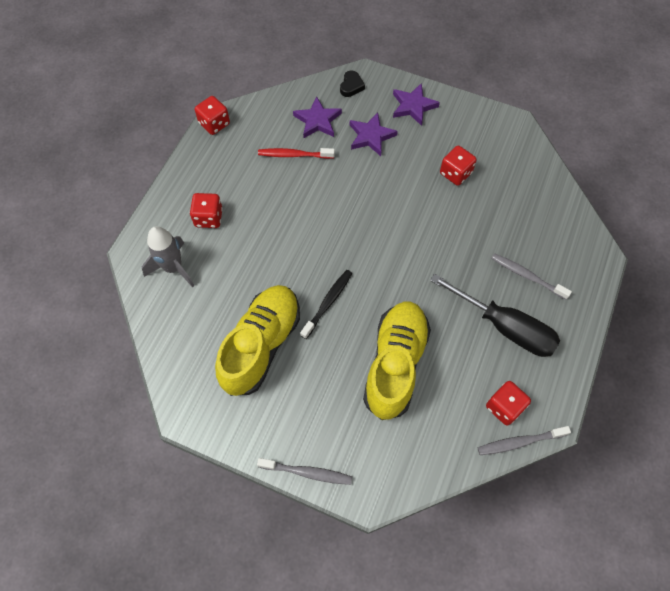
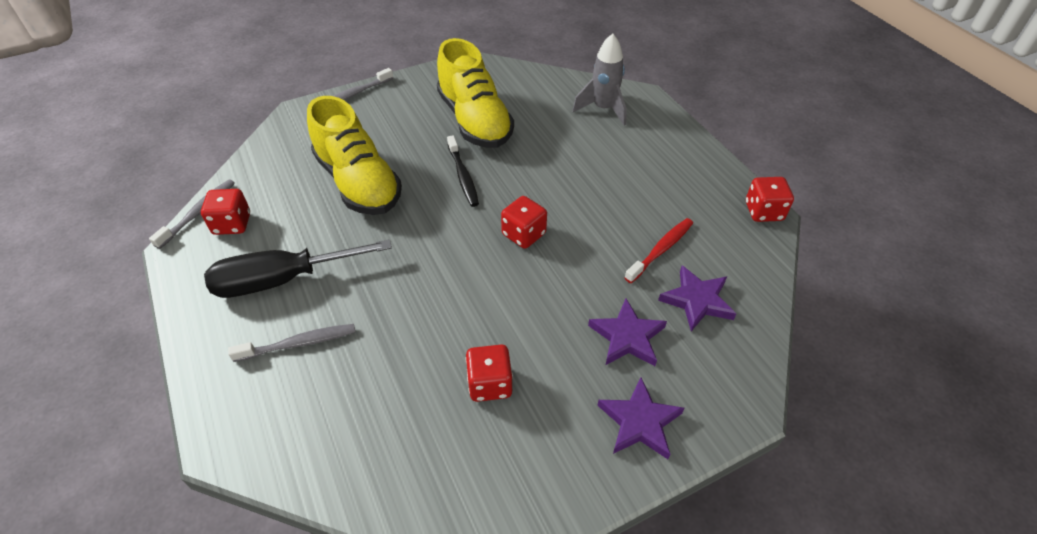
camera: 130 degrees right, 15 degrees down
(208, 218) = (636, 151): red dice -> red dice (524, 234)
(351, 86) = (733, 374): black heart -> none

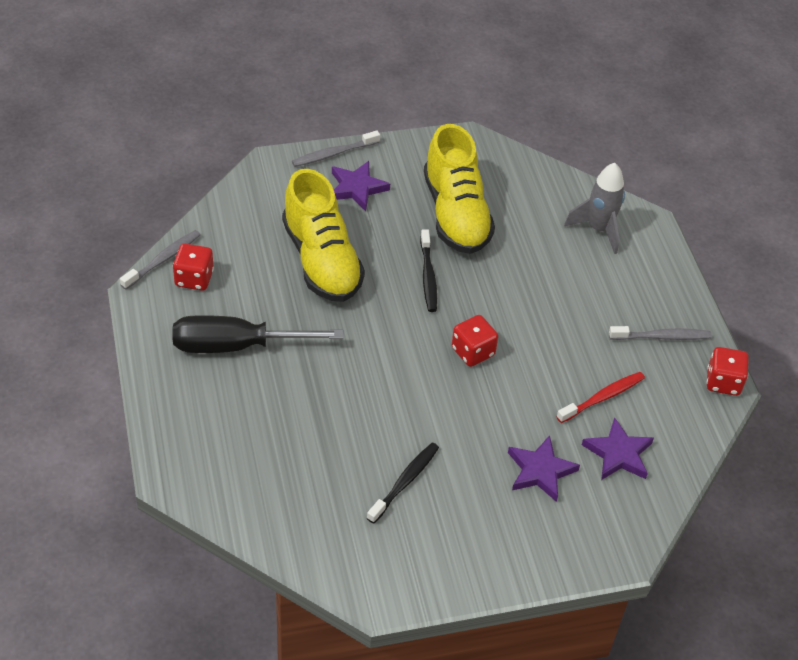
camera: 10 degrees right, 0 degrees up
(298, 343) = (244, 408): grey toothbrush -> grey toothbrush (661, 337)
(490, 384) = (404, 482): red dice -> black toothbrush
(639, 422) = (526, 543): purple star -> purple star (357, 188)

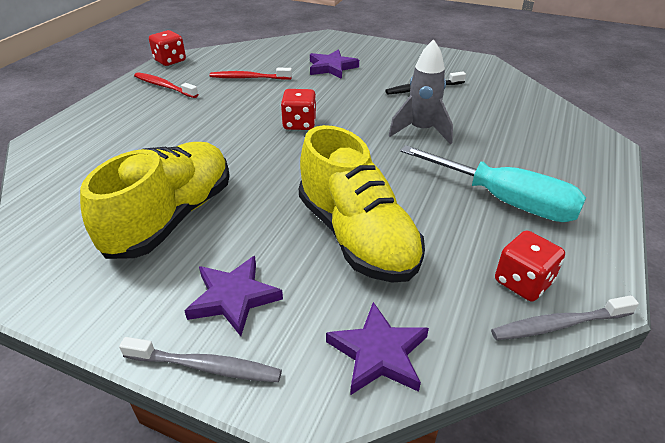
camera: 140 degrees left, 10 degrees down
(237, 346) = (503, 200): black screwdriver -> turquoise screwdriver
(321, 260) = (356, 236): yellow shoe -> yellow shoe turned 135 degrees clockwise
(428, 276) = (269, 180): black toothbrush -> none
(599, 229) = (82, 152): grey rocket -> grey rocket (421, 131)
(618, 453) = (277, 59): purple star -> purple star (378, 353)
(661, 337) = (164, 86): grey toothbrush -> red toothbrush

